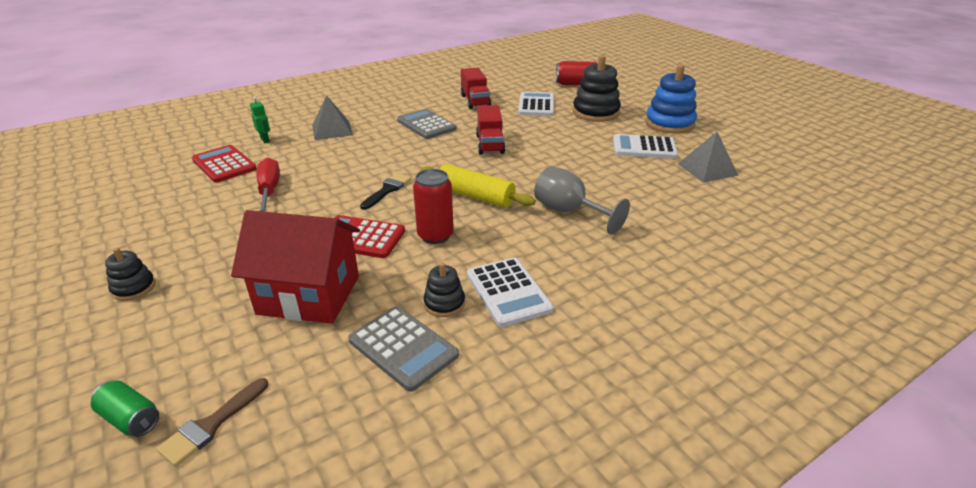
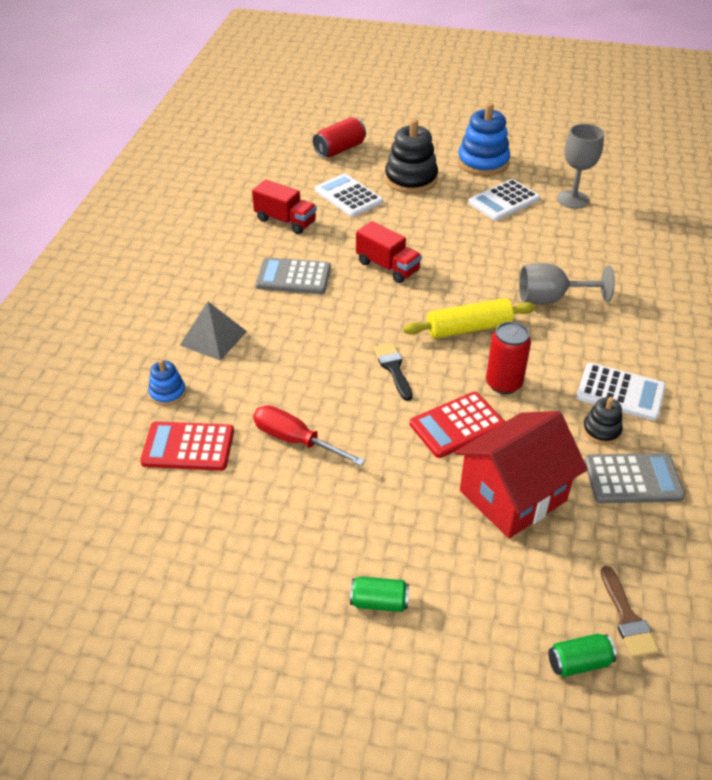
camera: 45 degrees left, 10 degrees up
(134, 288) = (379, 602): black stacking toy -> green can
(265, 140) = (167, 393): green robot -> blue stacking toy
(707, 169) = (573, 199): grey pyramid -> grey goblet

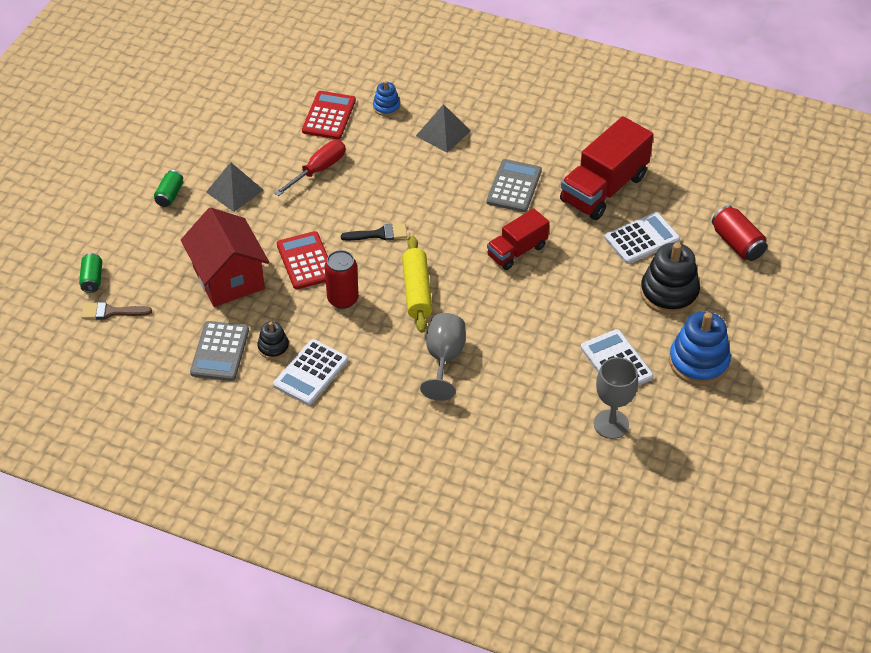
camera: 100 degrees right, 5 degrees up
(285, 221) = (604, 189): red truck -> red truck, size x1.67
(352, 523) = (234, 191): none -> grey pyramid

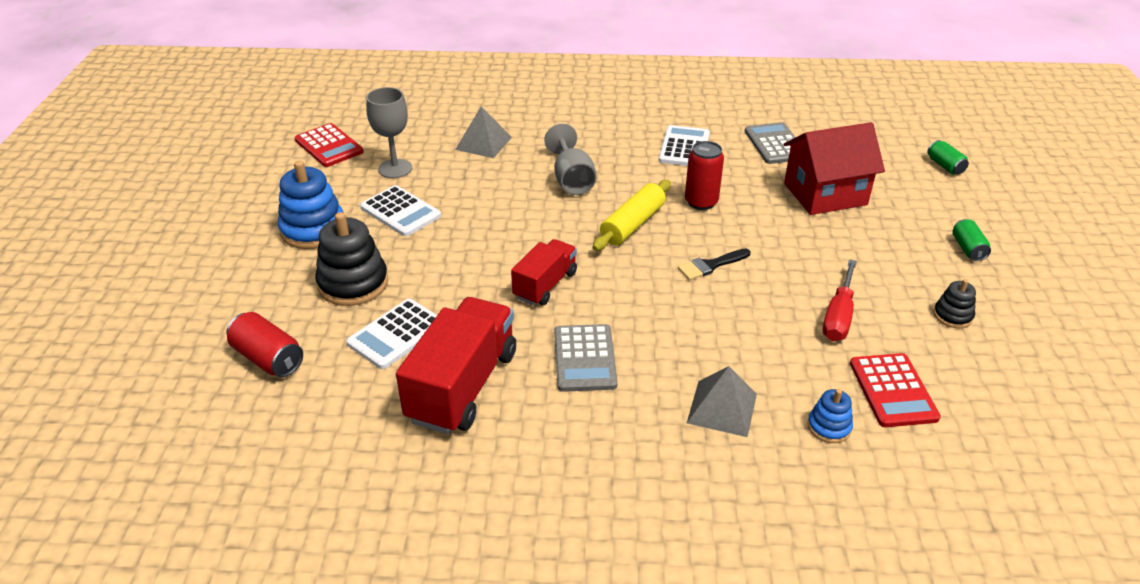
camera: 160 degrees right, 10 degrees down
(111, 312) = (897, 149): brown brush -> none
(228, 278) = (825, 194): red house -> red house turned 60 degrees counterclockwise
(234, 191) = (907, 270): grey pyramid -> grey pyramid (483, 143)
(273, 347) = (732, 156): black stacking toy -> black stacking toy (952, 316)
(306, 261) = (765, 224): red calculator -> red calculator (329, 146)
(417, 291) = (632, 224): yellow rolling pin -> yellow rolling pin turned 60 degrees clockwise

